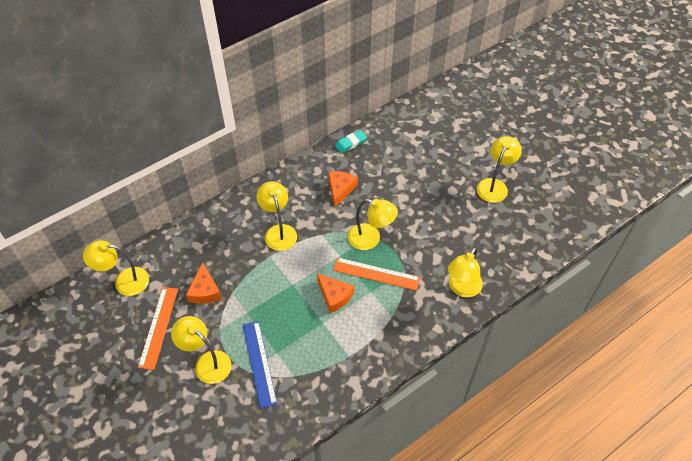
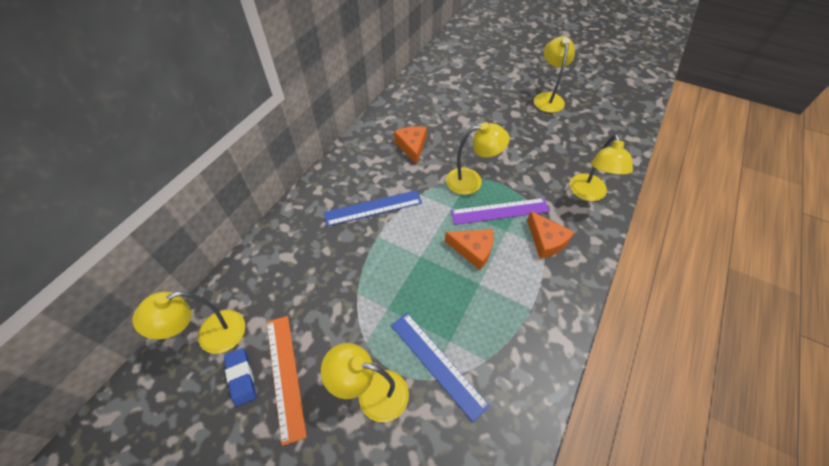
camera: 25 degrees left, 0 degrees up
(131, 316) = (241, 377): none -> blue eraser
(205, 291) = (323, 304): orange cheese -> orange cheese (546, 241)
(279, 231) = (373, 208): yellow lamp -> blue ruler
(350, 143) = (396, 105): turquoise eraser -> none
(376, 274) = (500, 211): orange ruler -> purple ruler

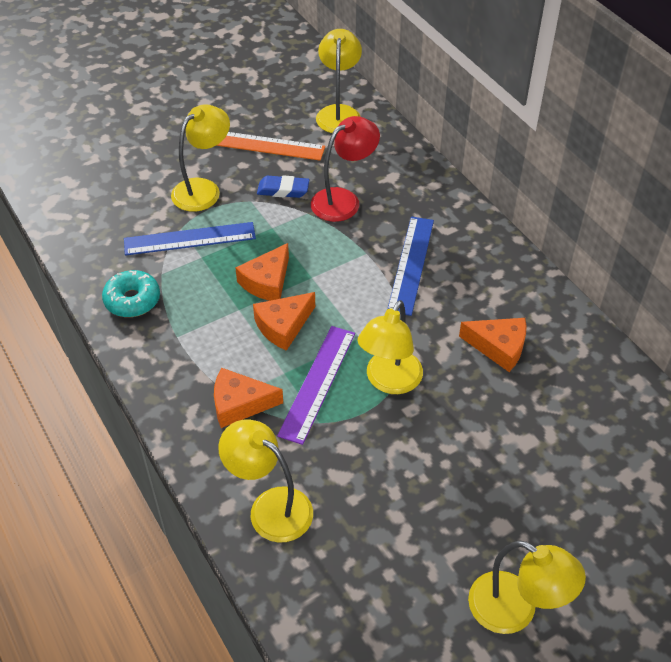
camera: 120 degrees right, 5 degrees down
(241, 377) = (284, 122): blue eraser -> blue eraser (283, 190)
(329, 275) = (343, 200): none -> red lamp
(443, 280) = (267, 282): none -> orange cheese
(526, 363) = (132, 300): none -> turquoise donut

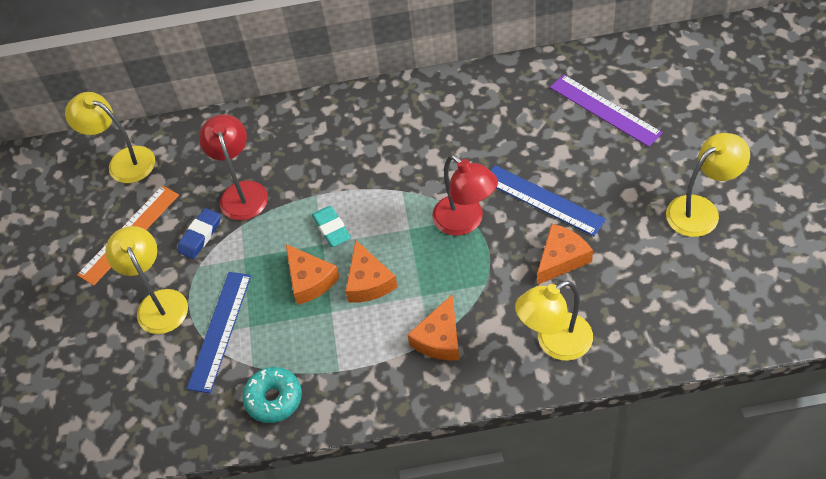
camera: 60 degrees left, 5 degrees up
(317, 383) = (443, 273): purple ruler -> purple ruler (604, 110)
(332, 278) = (331, 229): none -> turquoise eraser
(389, 381) = (465, 222): yellow lamp -> red lamp
(411, 264) = (347, 166): blue ruler -> blue ruler (543, 200)
(499, 347) = (465, 137): orange cheese -> orange cheese (561, 259)

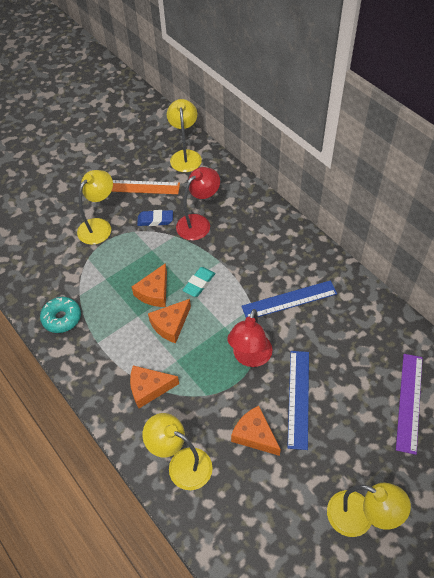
camera: 55 degrees right, 0 degrees up
(220, 330) = (95, 266): blue ruler -> blue ruler (289, 300)
(561, 259) = (254, 435): orange cheese -> orange cheese turned 150 degrees counterclockwise

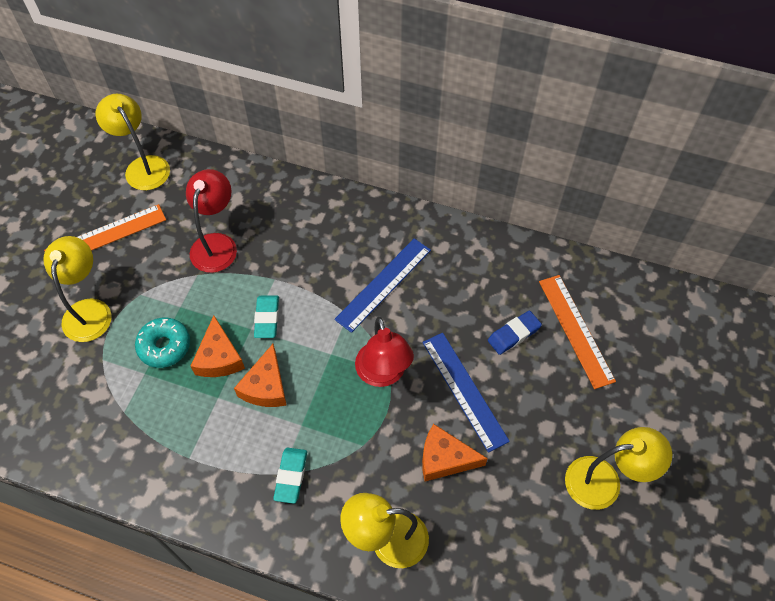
camera: 35 degrees left, 5 degrees up
(62, 318) = (121, 453): turquoise donut -> turquoise donut (164, 346)
(149, 388) = (291, 476): orange cheese -> turquoise eraser
(155, 220) = (159, 267): blue eraser -> blue eraser (513, 334)
(409, 402) = (575, 330): purple ruler -> orange ruler

